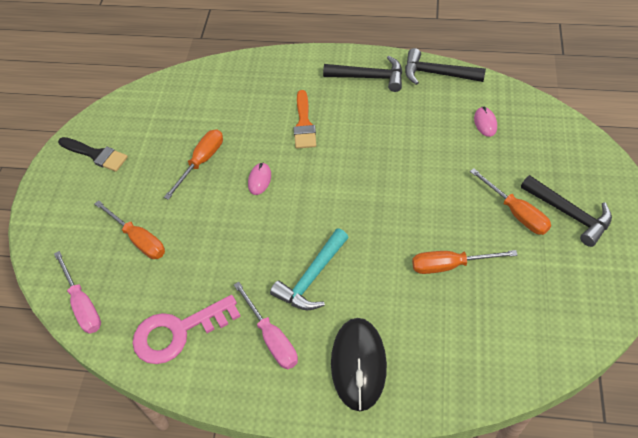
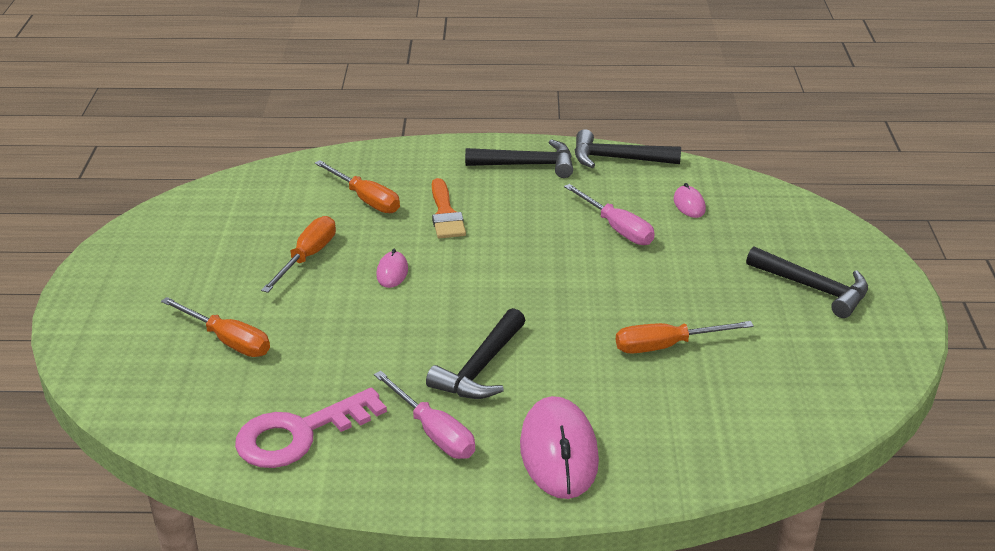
camera: 10 degrees left, 20 degrees down
(82, 304) = (154, 413): pink screwdriver -> pink screwdriver (617, 228)
(96, 155) = (153, 256): black brush -> none
(312, 278) = (480, 368): turquoise hammer -> black hammer
(358, 364) = (559, 452): black mouse -> pink mouse
(516, 212) = (744, 290): orange screwdriver -> orange screwdriver (366, 199)

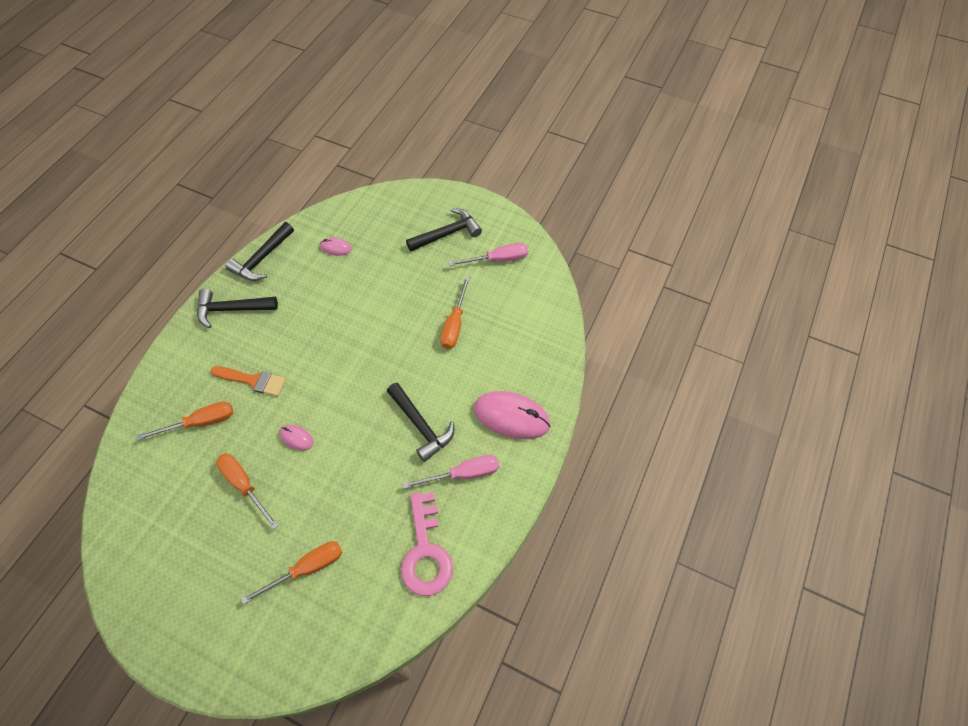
camera: 65 degrees left, 25 degrees up
(528, 165) = (231, 309): black hammer -> black hammer turned 120 degrees counterclockwise
(617, 228) = (334, 295): pink screwdriver -> pink screwdriver (498, 260)

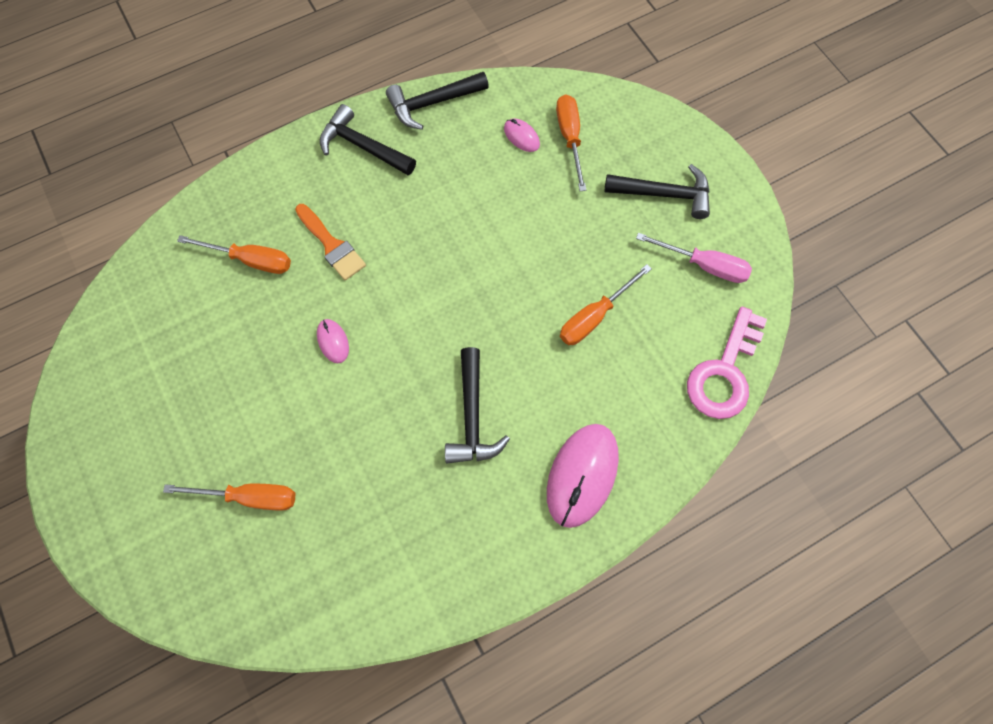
camera: 35 degrees right, 10 degrees up
(244, 485) = (248, 360): orange screwdriver -> orange screwdriver (570, 138)
(426, 552) = (379, 567): pink key -> pink key (724, 372)
(463, 474) = (480, 506): pink screwdriver -> none
(511, 416) = (582, 475): pink mouse -> pink mouse turned 60 degrees clockwise

